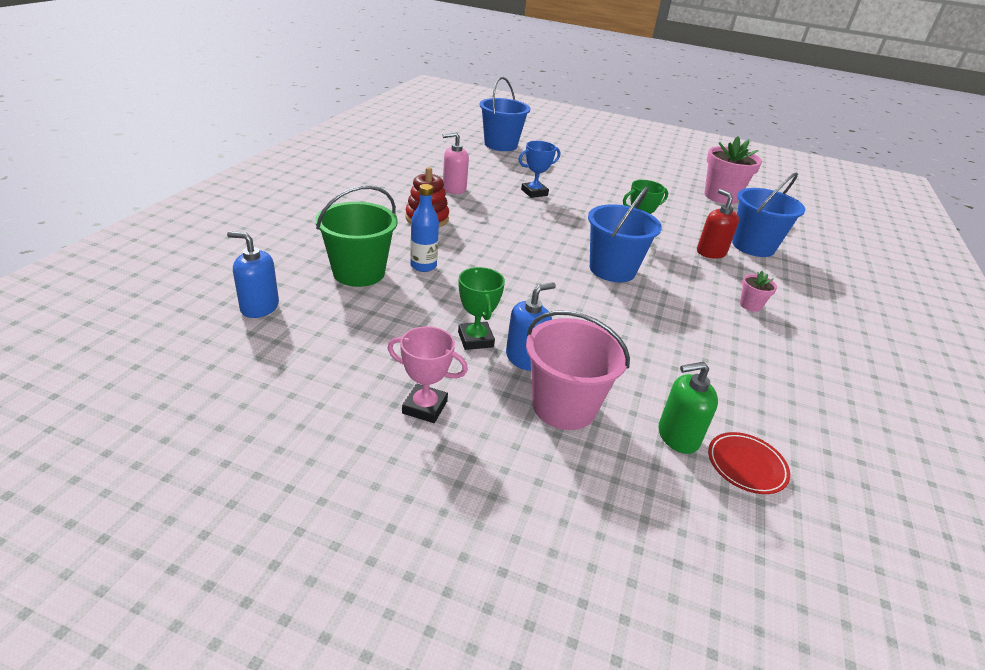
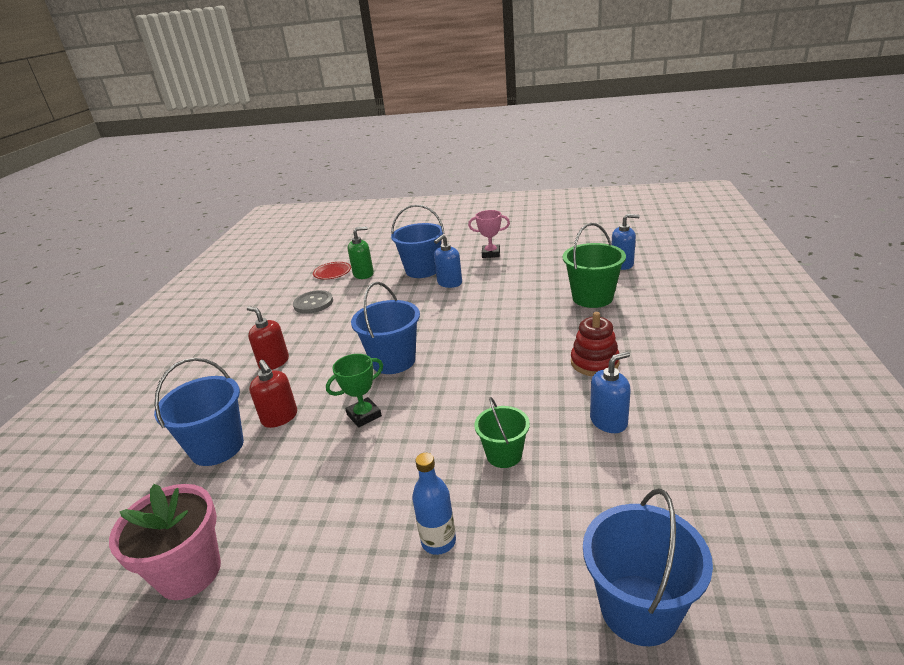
camera: 175 degrees right, 5 degrees down
(423, 266) = (553, 316): blue bottle -> blue bottle (438, 541)
(454, 189) = (608, 421): pink soap dispenser -> blue soap dispenser
(475, 339) = (483, 283): green trophy -> none
(534, 192) = (504, 455): blue trophy -> green bucket
(564, 406) = (422, 270): pink bucket -> blue bucket
(746, 388) = (313, 303): none -> grey button
(750, 305) = (274, 362): pink flower pot -> red soap dispenser

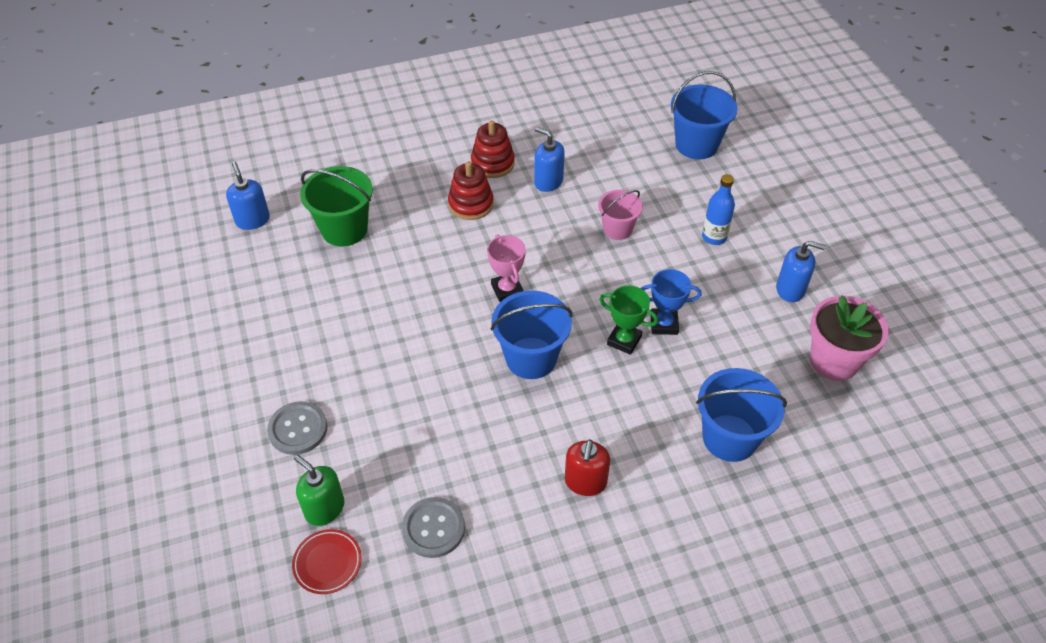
camera: 120 degrees left, 20 degrees up
(280, 417) = (664, 410): red soap dispenser -> none
(358, 447) = (664, 324): none -> blue trophy
(422, 270) = (298, 429): blue bucket -> grey button
(449, 283) = (333, 378): blue soap dispenser -> blue soap dispenser (790, 289)
(491, 254) = (230, 362): pink trophy -> pink trophy (507, 290)
(504, 455) = (617, 229): green bucket -> pink bucket
(655, 388) = (492, 163): none -> red stacking toy

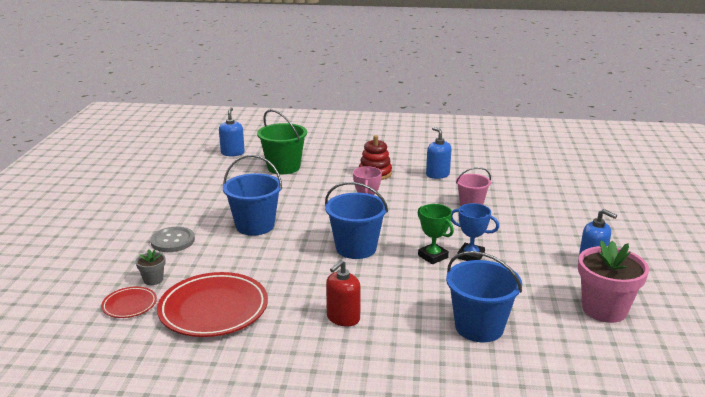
camera: 25 degrees right, 25 degrees down
(324, 508) = (153, 280): green soap dispenser -> grey flower pot
(433, 528) = (213, 309): grey button -> red plate
(492, 163) = (405, 160): red stacking toy -> none
(696, 145) = (564, 179): blue bucket -> blue bucket (255, 226)
(714, 237) = (545, 224): blue bottle -> none

